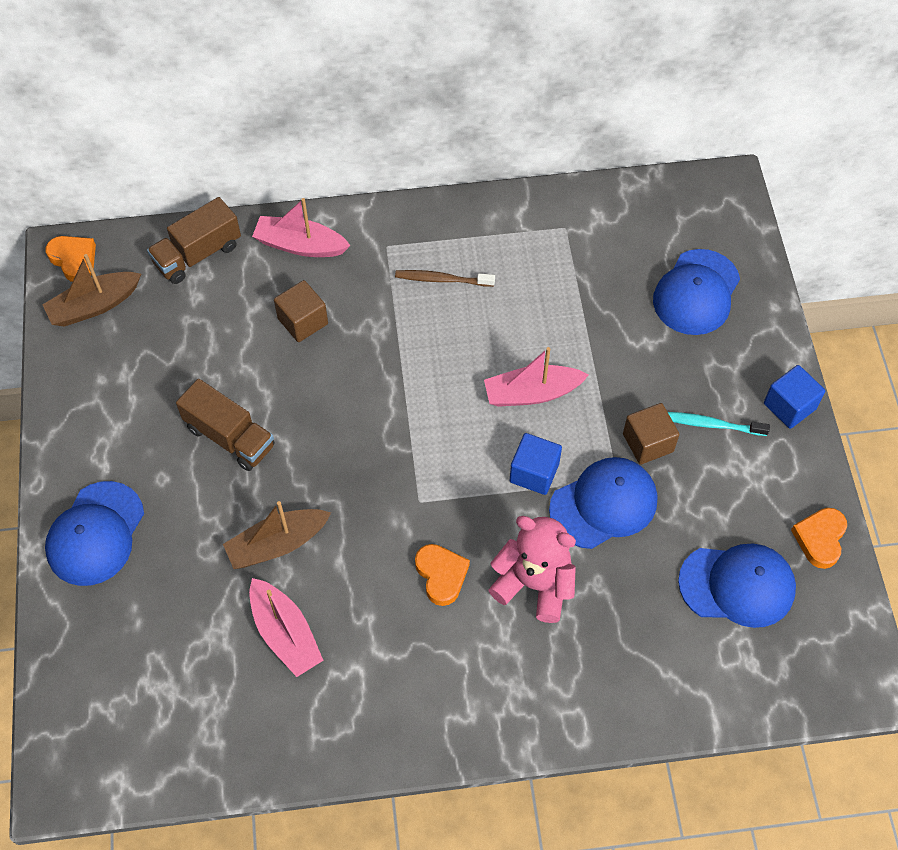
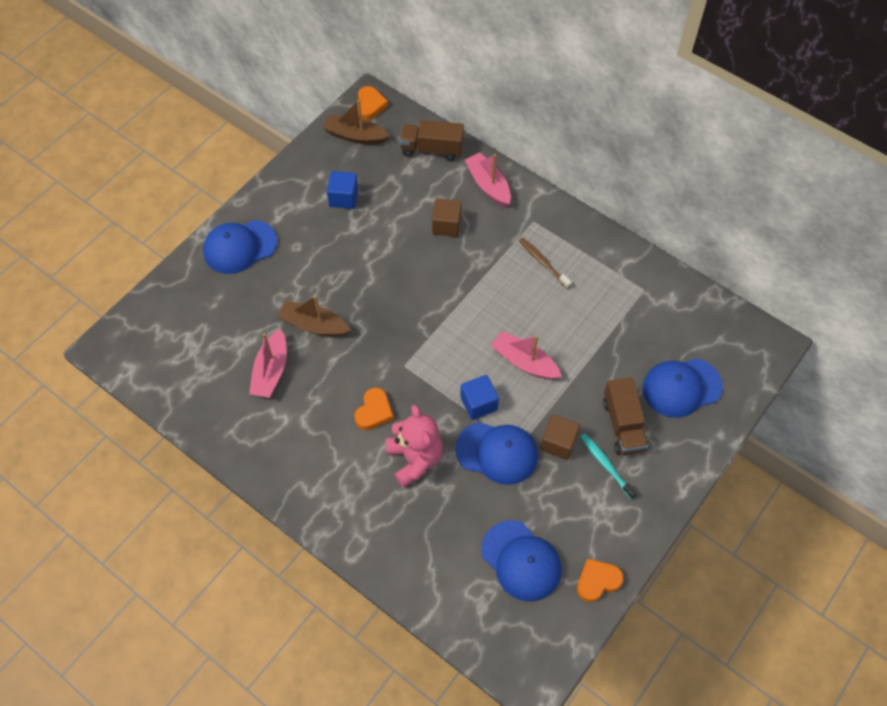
camera: 45 degrees right, 0 degrees up
(230, 437) = (348, 253): brown truck -> brown truck (623, 425)
(789, 406) = (664, 496): blue cube -> blue cube (343, 198)

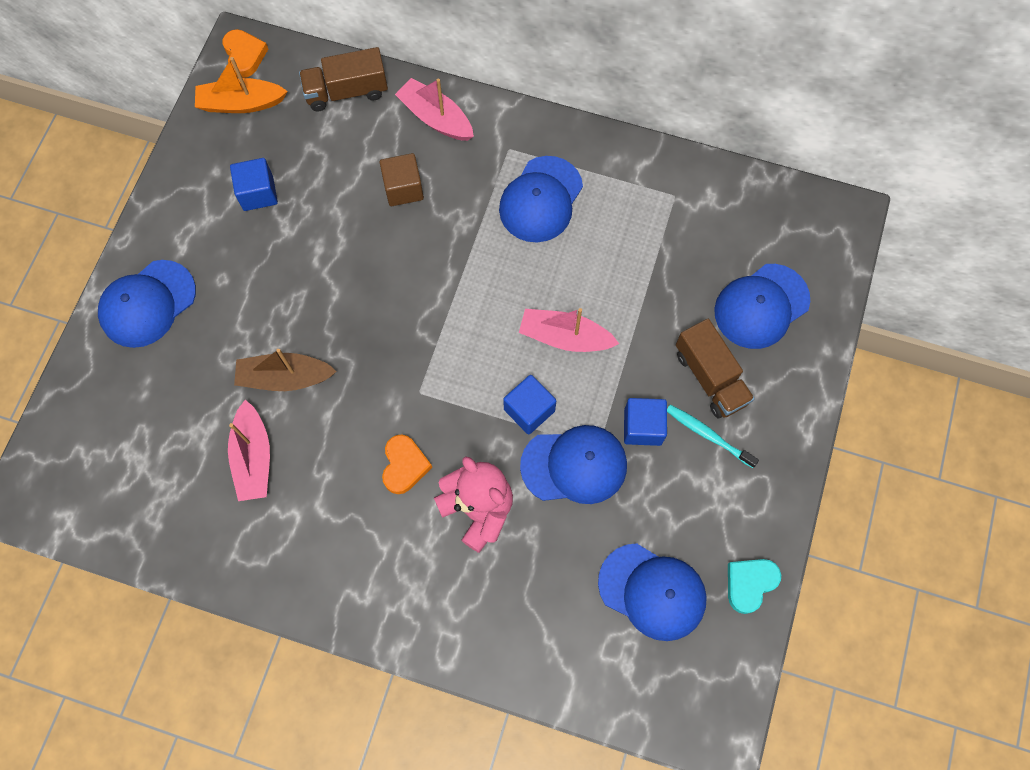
camera: 20 degrees left, 10 degrees up
(355, 136) = (241, 103): brown boat -> orange boat
(543, 262) = (541, 199): brown toothbrush -> blue cap
(558, 443) = (642, 427): brown cube -> blue cube
(597, 581) = (749, 584): orange heart -> turquoise heart

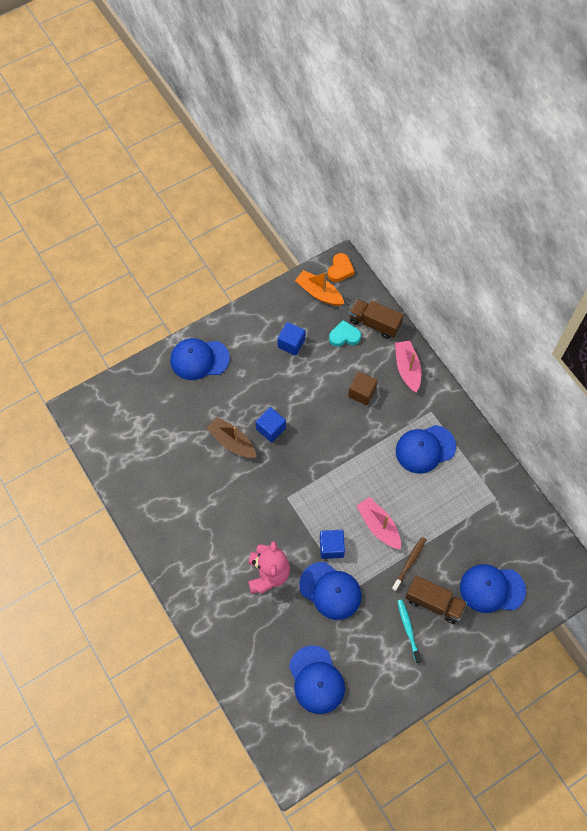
camera: 40 degrees right, 5 degrees down
(253, 457) = (188, 468): pink boat -> none
(404, 465) = (252, 526): orange heart -> none
(640, 353) = (409, 563): none -> brown toothbrush
(642, 427) = (379, 599): blue cube -> blue cube (271, 429)
(710, 377) = (434, 603): brown truck -> brown truck turned 75 degrees counterclockwise
(749, 584) = (366, 716): turquoise heart -> turquoise heart (344, 336)

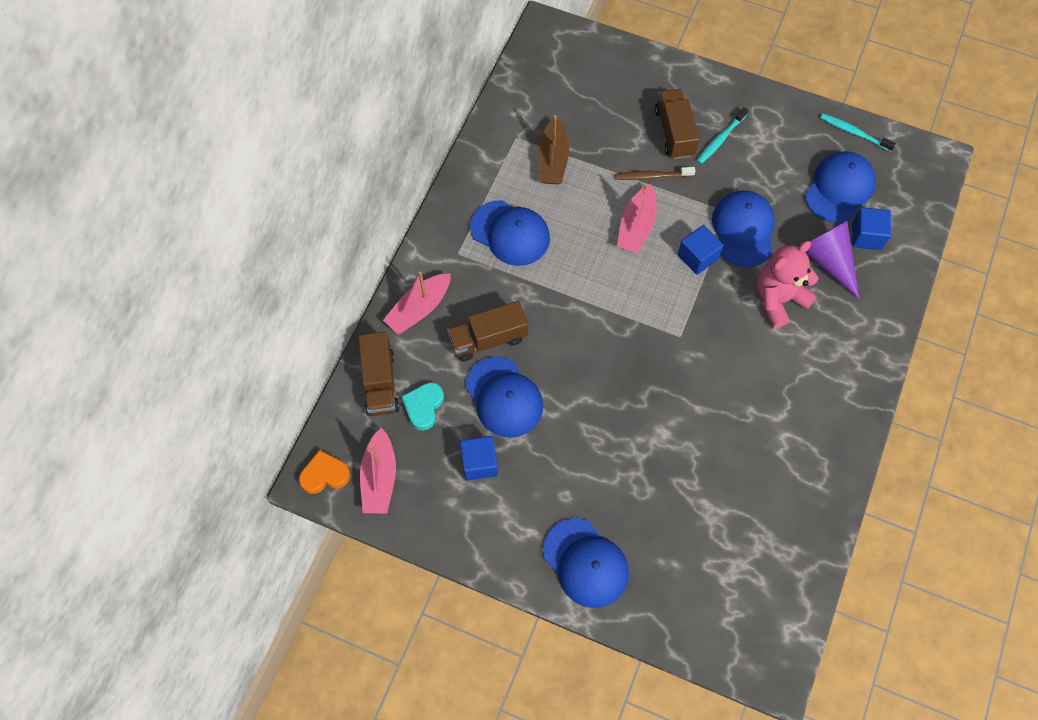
camera: 125 degrees left, 0 degrees up
(232, 442) = (663, 442): brown boat -> brown boat (552, 160)
(271, 429) = (612, 409): blue cube -> blue cube (866, 236)
(271, 627) = (827, 260): none -> purple cone
(319, 293) = (379, 478): orange boat -> pink boat
(344, 336) = (423, 406): turquoise heart -> turquoise heart turned 60 degrees clockwise
(352, 729) = (854, 132): none -> turquoise toothbrush
(362, 392) = (488, 339): brown cube -> brown truck
(492, 589) = (617, 92): blue cap -> blue cap (504, 397)

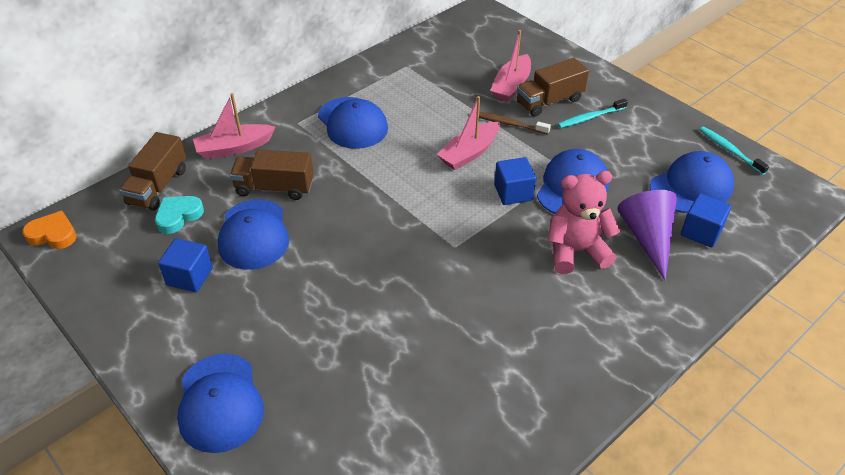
camera: 25 degrees right, 20 degrees down
(379, 478) = (94, 254): pink boat -> pink boat (511, 86)
(552, 160) = (426, 88): brown boat -> none
(674, 132) = (549, 101): brown truck -> brown truck turned 135 degrees counterclockwise

